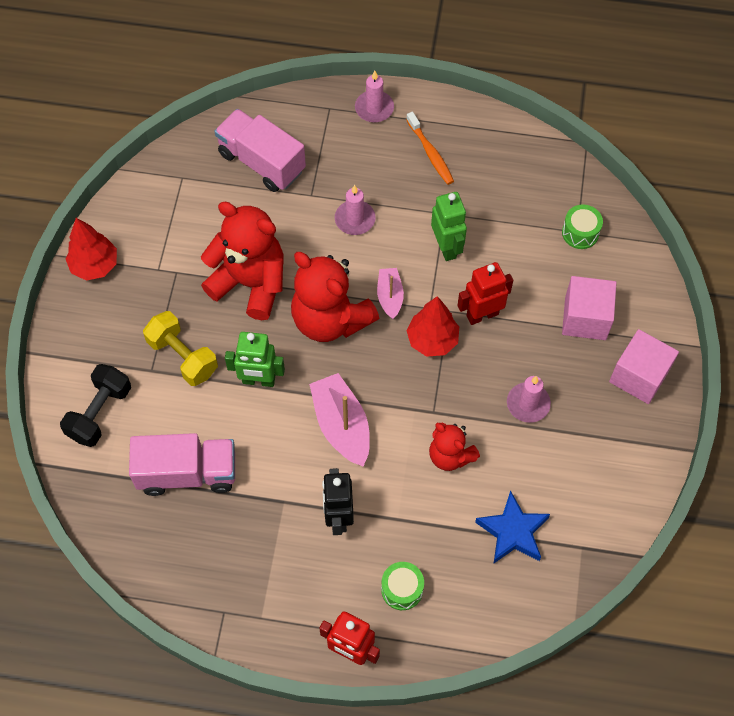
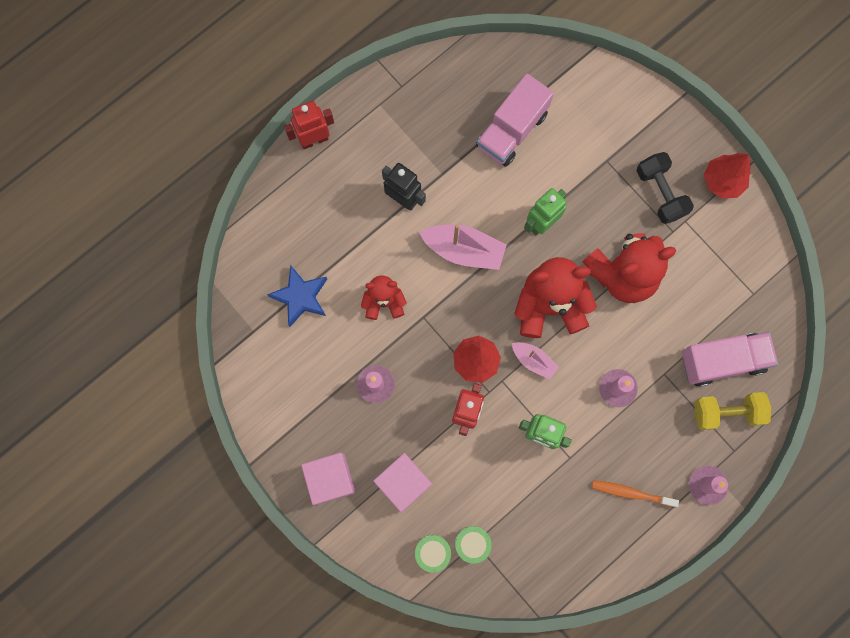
camera: 130 degrees right, 15 degrees up
(99, 413) = (601, 107): black dumbbell -> black dumbbell (660, 193)
(183, 356) = (600, 188): yellow dumbbell -> yellow dumbbell (727, 412)
(402, 589) = (324, 199): green drum -> green drum (432, 552)

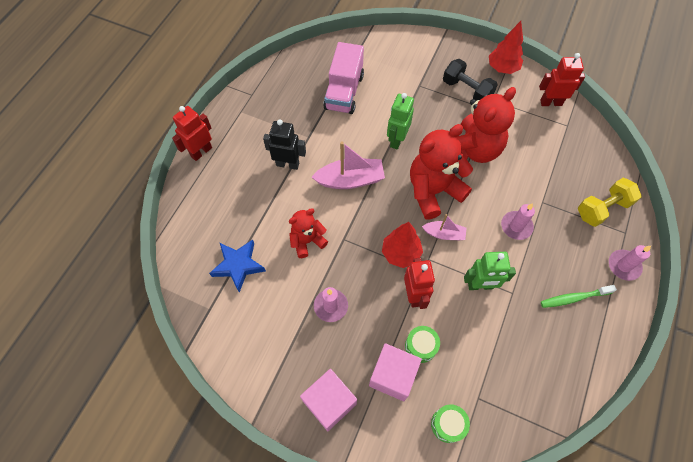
camera: 25 degrees left, 15 degrees down
(472, 543) = (476, 400): green drum -> green drum (420, 346)
(631, 493) = (574, 298): orange toothbrush -> green toothbrush
(722, 361) = (576, 176): pink truck -> none
(753, 255) = (551, 102): none -> red robot

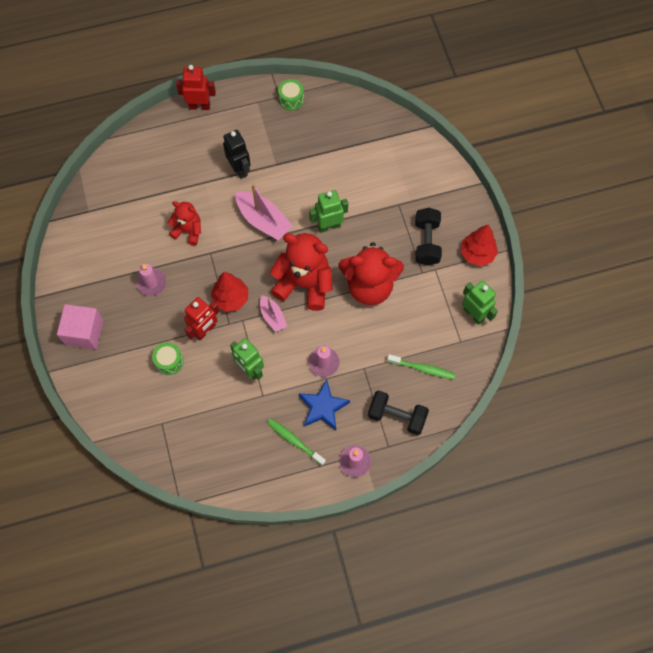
camera: 50 degrees right, 5 degrees up
(238, 266) = (133, 203): blue star -> blue star (323, 407)
(344, 92) = (340, 156): pink truck -> none
(393, 376) = (134, 358): pink cube -> none
(448, 424) = (127, 416): green drum -> green drum (291, 99)
(551, 102) = (474, 314): red robot -> green robot
(572, 164) = (422, 368): none -> green toothbrush
(602, 209) = (396, 416): yellow dumbbell -> black dumbbell

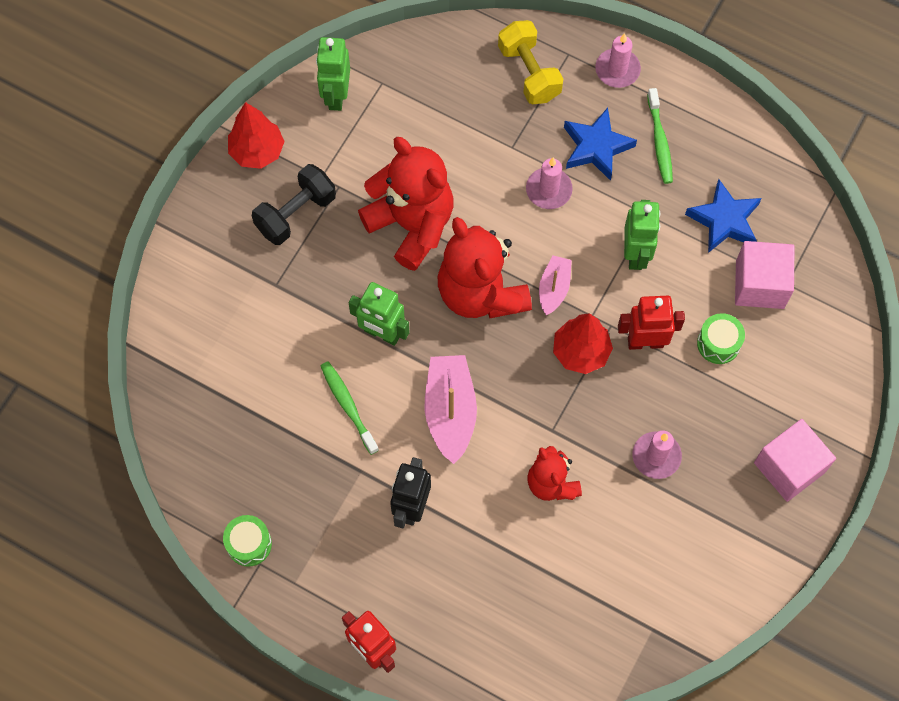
camera: 135 degrees left, 0 degrees up
(175, 410) = (760, 284): none -> pink cube
(222, 428) = (724, 220): none -> blue star
(396, 416) = (529, 72): black dumbbell -> yellow dumbbell
(422, 368) = (452, 92): green toothbrush -> green toothbrush (348, 406)

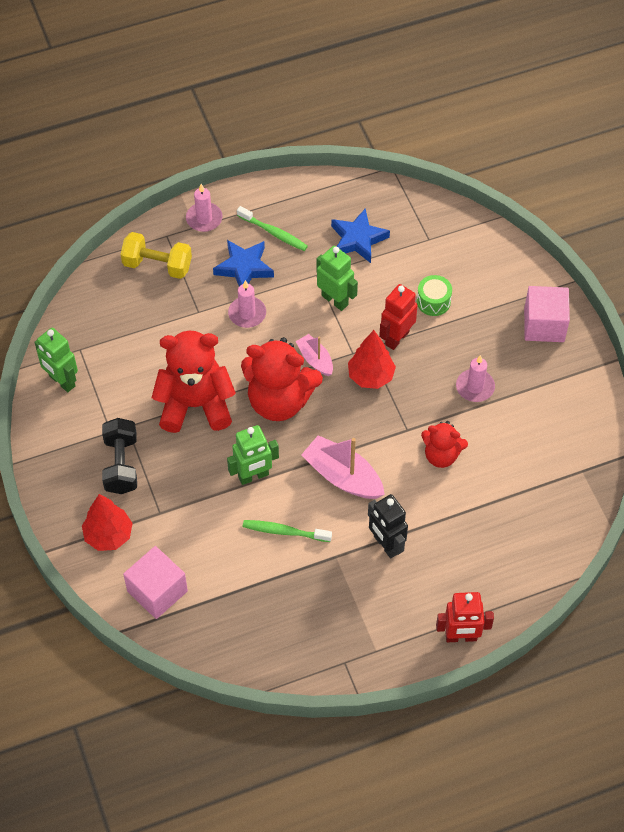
camera: 50 degrees left, 10 degrees down
(249, 544) = (325, 659): green drum -> none
(257, 151) = (54, 455): red tree -> red tree (108, 535)
(760, 284) = (416, 253): pink cube -> pink cube (157, 591)

